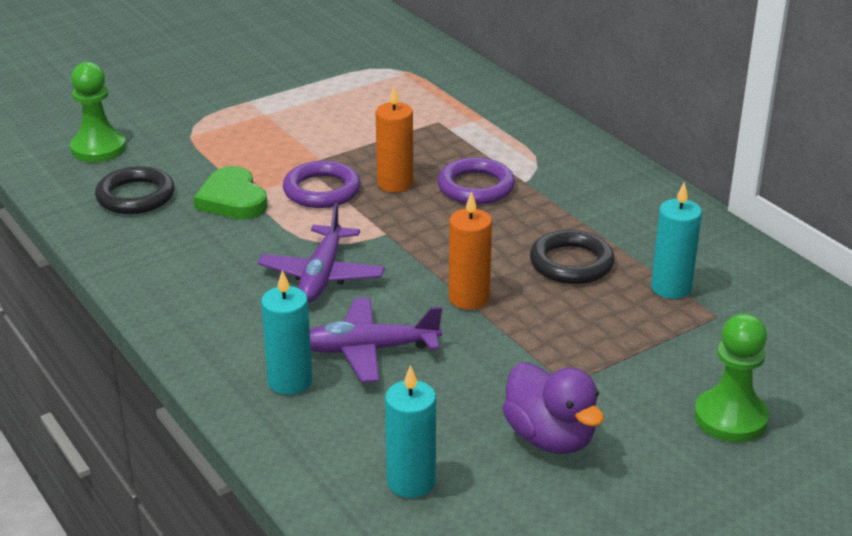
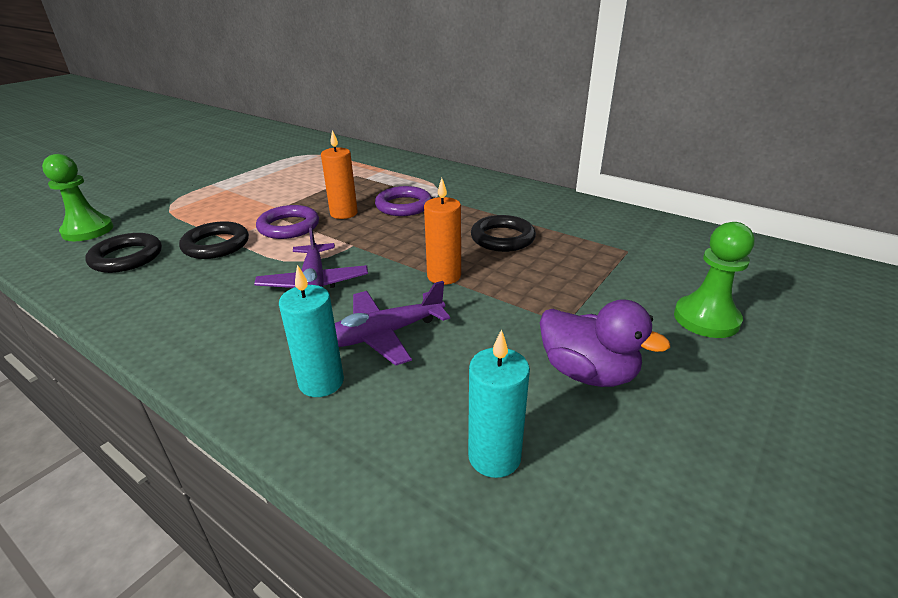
camera: 20 degrees left, 0 degrees up
(232, 200) = (216, 245): green heart -> black ring
(671, 288) = (582, 240): turquoise candle -> none

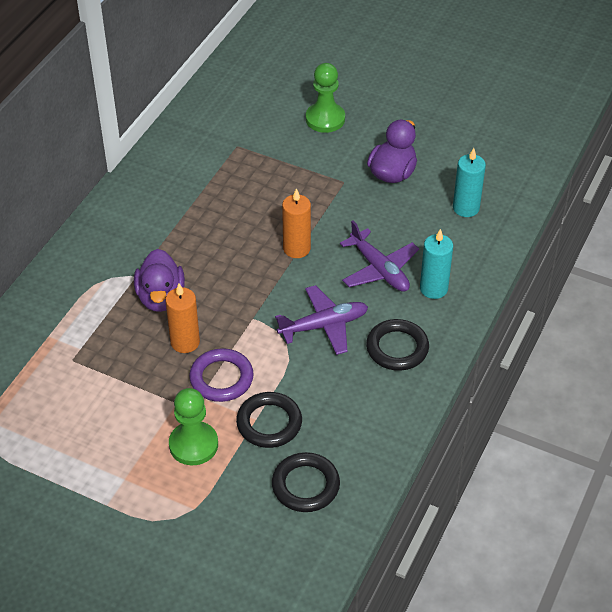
camera: 100 degrees left, 15 degrees up
(88, 230) = (254, 560): green pawn -> green pawn (193, 445)
(403, 205) = (161, 297): purple ring -> purple duck
(502, 238) = (225, 219): black ring -> black ring (397, 348)

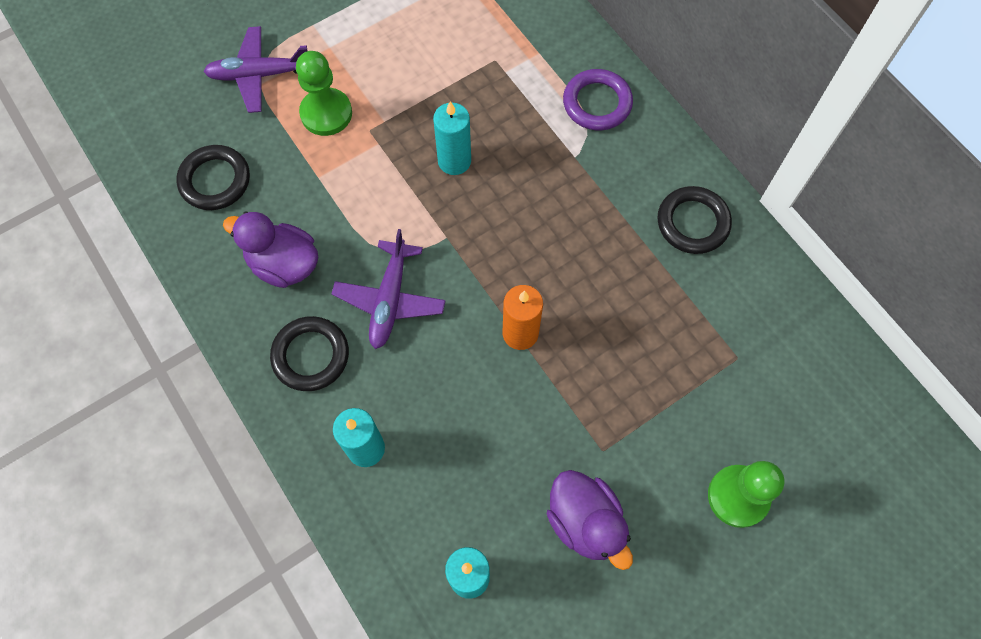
camera: 120 degrees right, 20 degrees up
(161, 297) = (529, 166): purple duck -> purple duck (284, 264)
(185, 342) = (454, 161): orange candle -> turquoise candle
(221, 378) = (386, 171): purple ring -> purple ring (597, 103)
(269, 423) = (305, 186): black ring -> black ring (692, 223)
(379, 269) = (432, 405): purple plane -> purple plane (259, 75)

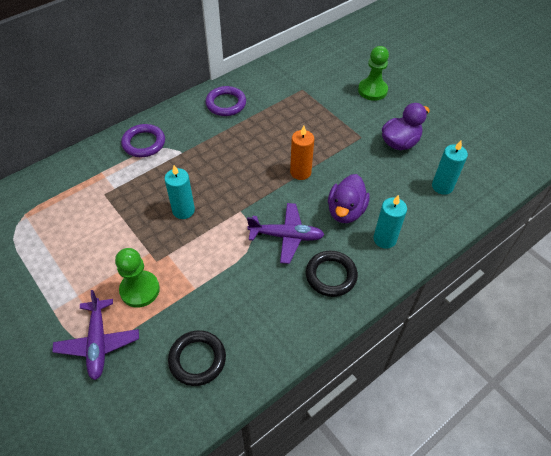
camera: 95 degrees left, 15 degrees down
(284, 264) = (266, 301): purple duck -> purple duck (346, 211)
(692, 223) = (226, 104): black ring -> purple ring

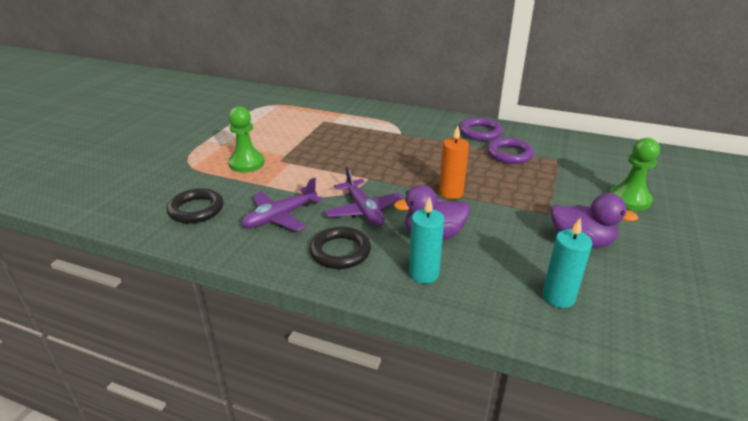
camera: 60 degrees right, 20 degrees down
(98, 343) = (188, 164): purple plane -> purple plane (280, 217)
(144, 143) = (390, 117): purple ring -> purple ring (509, 154)
(183, 210) = (340, 154): turquoise candle -> none

